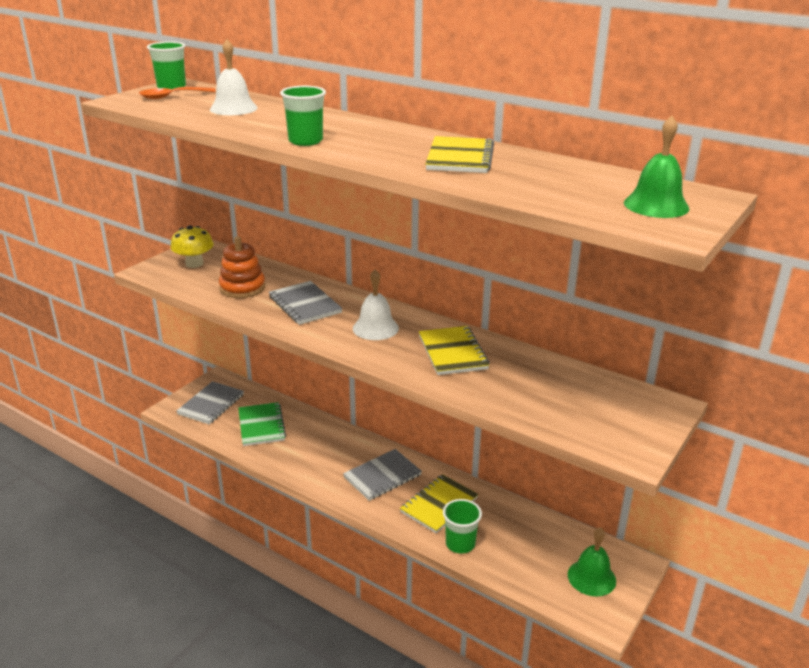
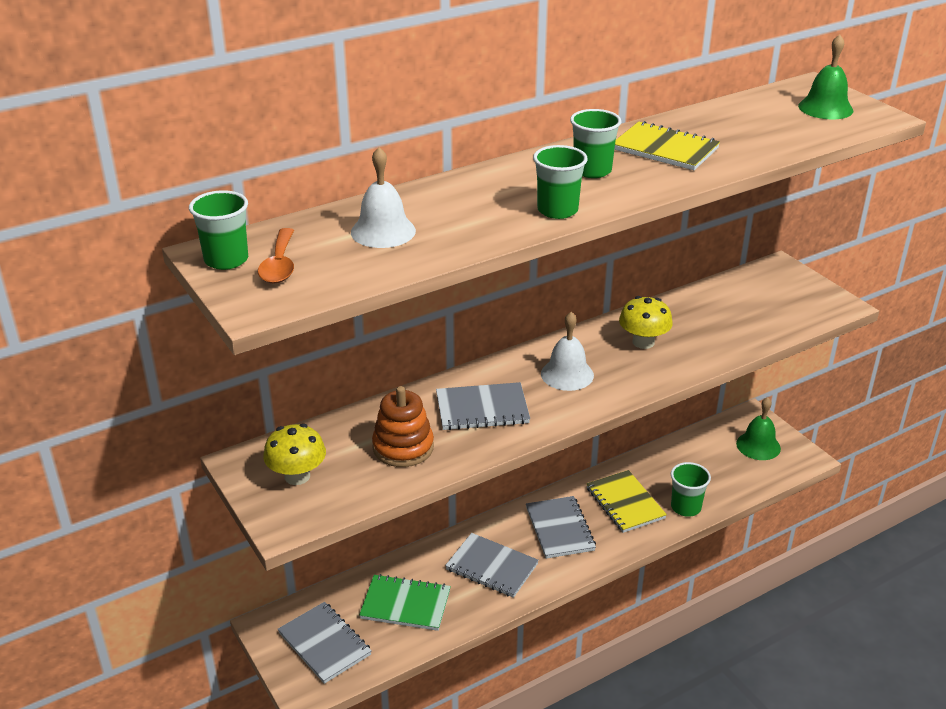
camera: 65 degrees left, 5 degrees up
(319, 453) = (492, 567): none -> grey notebook
(387, 142) = (592, 171): none -> green cup
(452, 352) = (643, 342): yellow notebook -> yellow mushroom

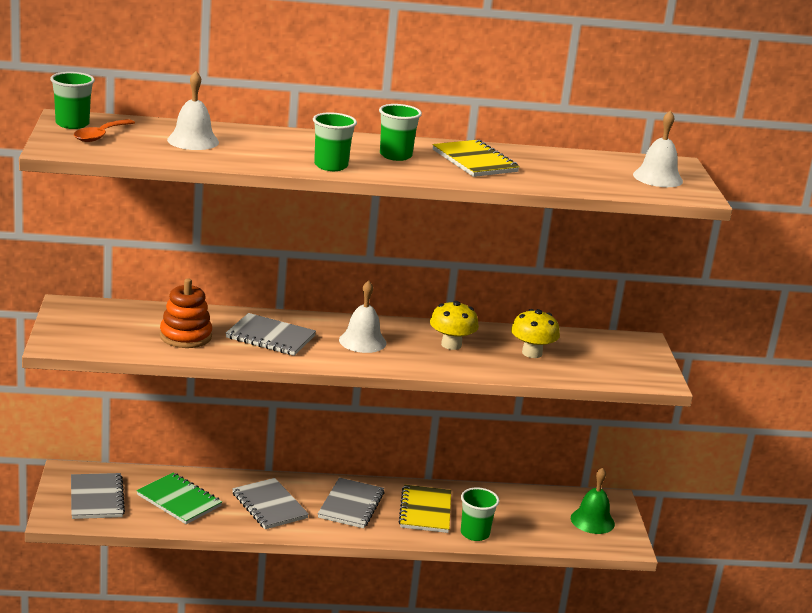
camera: 25 degrees right, 10 degrees down
(297, 476) = (94, 325): yellow mushroom -> yellow mushroom (532, 353)
(825, 108) = (657, 178): green bell -> white bell

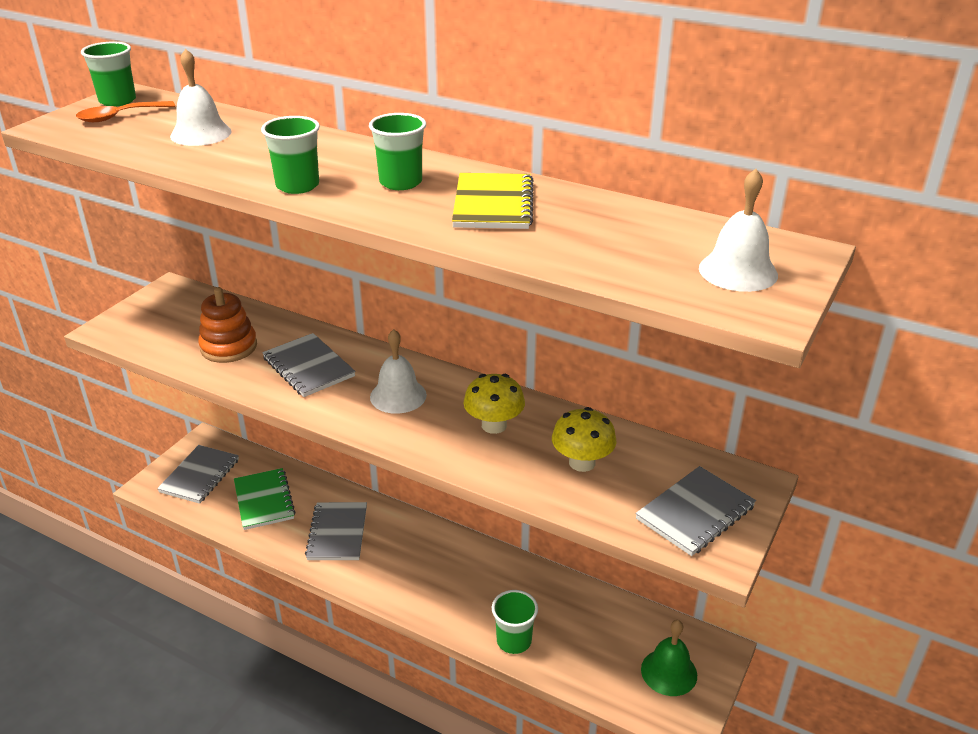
camera: 35 degrees right, 10 degrees up
(351, 505) = (415, 558): grey notebook -> grey notebook (695, 513)
(425, 511) = (485, 591): yellow notebook -> none

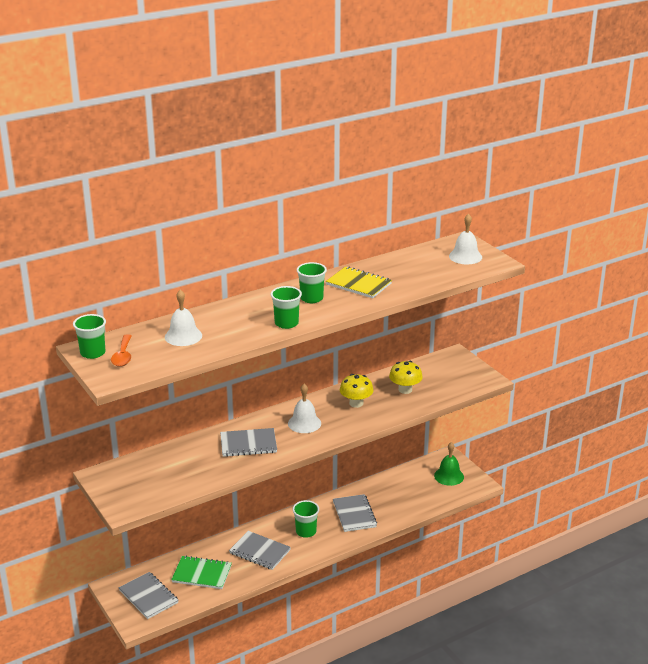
camera: 60 degrees left, 5 degrees down
(229, 347) = (197, 466): orange stacking toy -> none
(514, 641) = (393, 515): green cup -> green cup (306, 531)
(695, 513) = (461, 375): grey notebook -> grey notebook (354, 514)

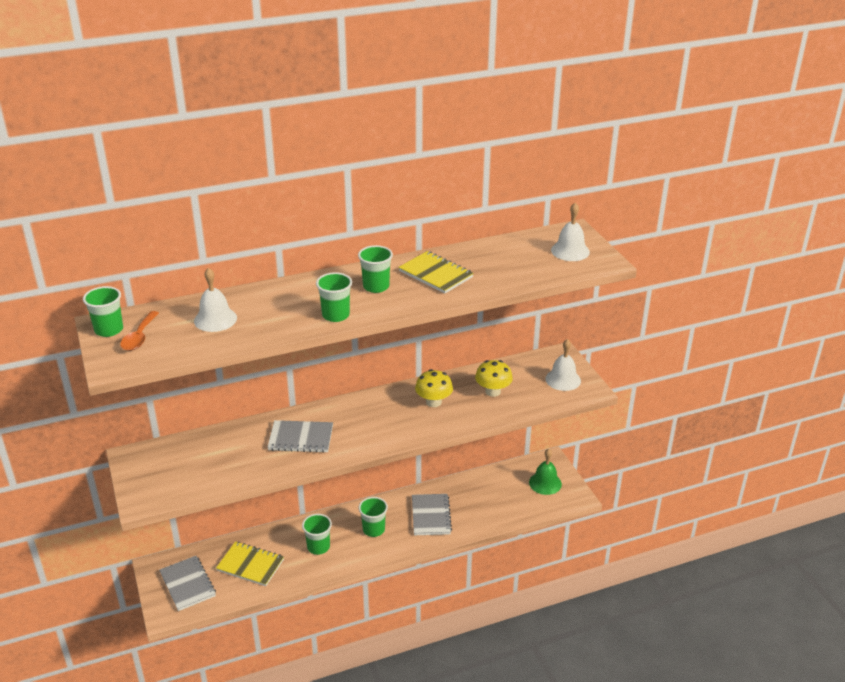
camera: 10 degrees right, 5 degrees up
(202, 574) = (250, 565): green notebook -> yellow notebook
(260, 552) = (318, 547): grey notebook -> green cup
(304, 423) = (369, 420): white bell -> white bell (563, 379)

